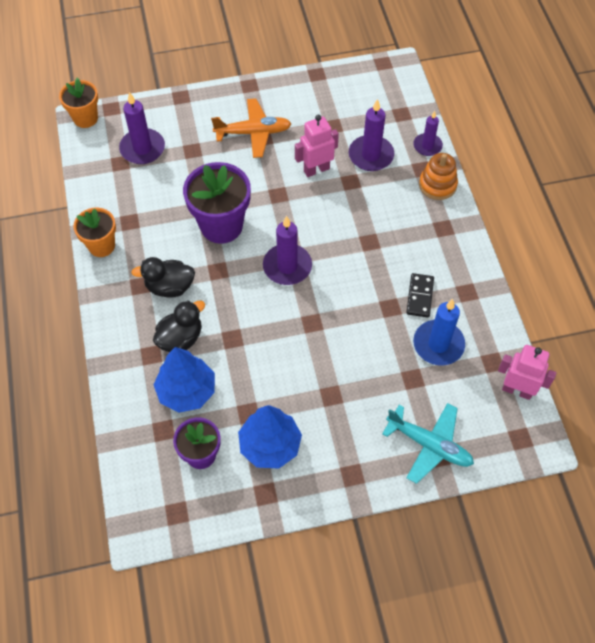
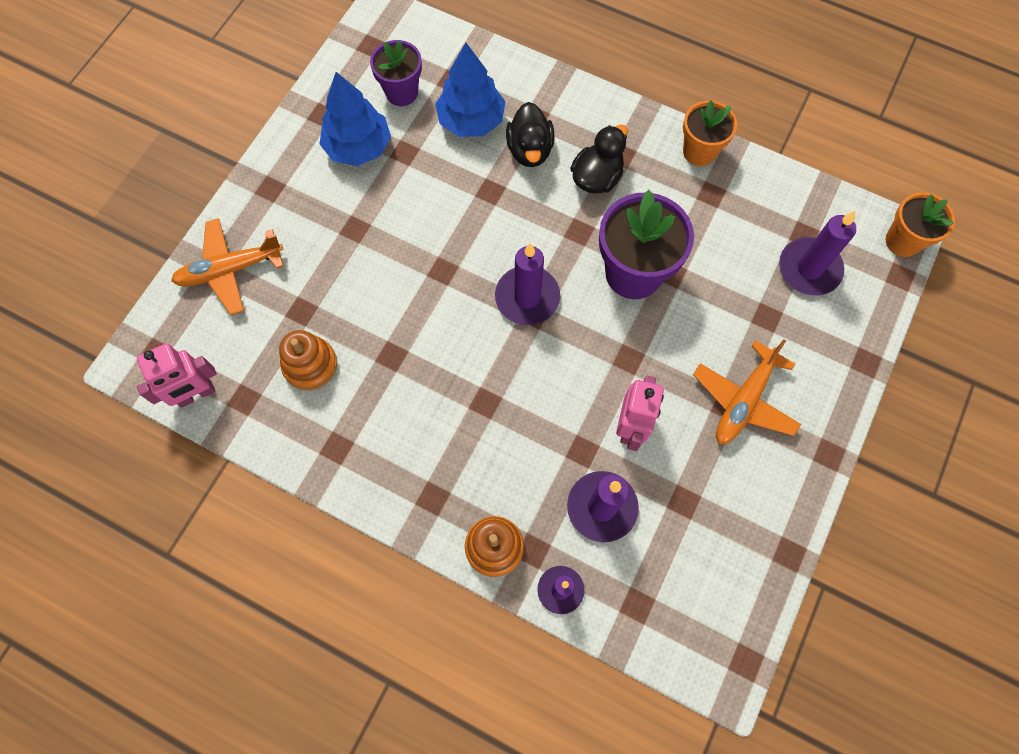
camera: 130 degrees right, 10 degrees up
(420, 296) = (376, 395): black domino -> none
(429, 445) = (230, 270): turquoise plane -> orange plane
(438, 344) = (310, 365): blue candle -> orange stacking toy

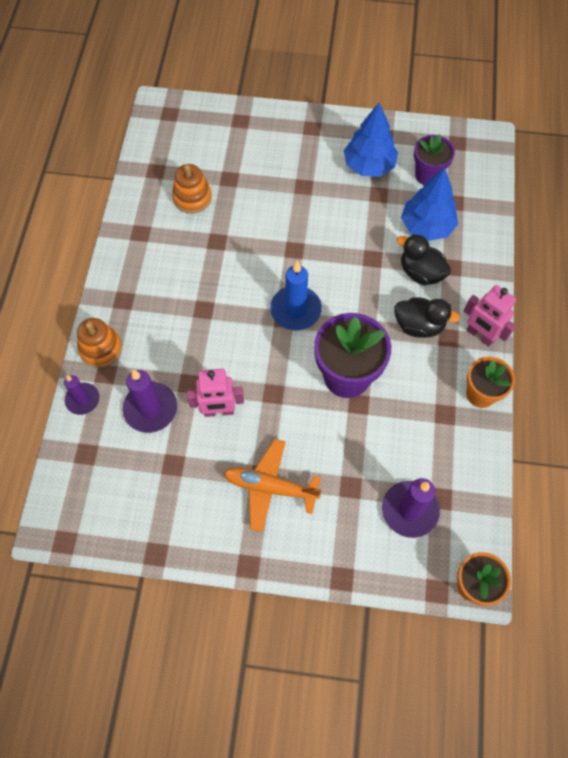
camera: 70 degrees right, 5 degrees down
(196, 394) = (149, 145): pink robot -> pink robot (480, 335)
(230, 270) = (242, 129): orange plane -> none
(527, 297) = (295, 310): purple candle -> blue candle
(530, 150) = (420, 273): black duck -> black duck turned 60 degrees clockwise

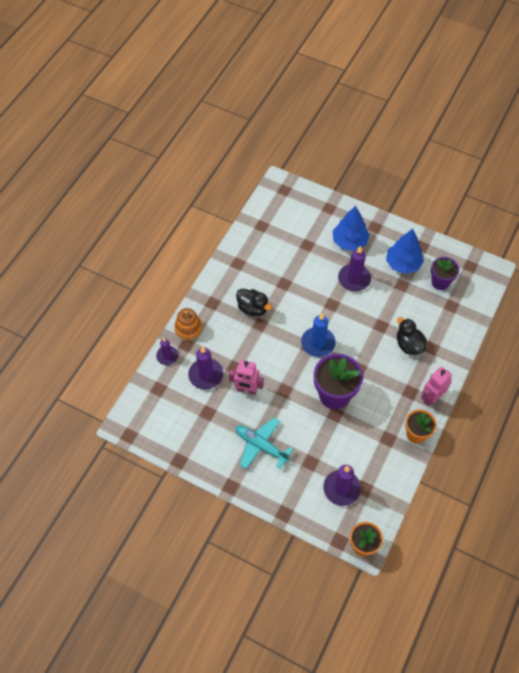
camera: 20 degrees right, 5 degrees down
(192, 197) = (278, 250): orange stacking toy -> none
(270, 487) = (261, 445): orange plane -> turquoise plane
(311, 205) = (354, 279): none -> purple candle
(419, 326) = (393, 378): black duck -> black duck (253, 308)
(426, 226) = (425, 316): blue tree -> blue tree (349, 241)
(480, 335) = (431, 397): pink robot -> pink robot turned 75 degrees clockwise

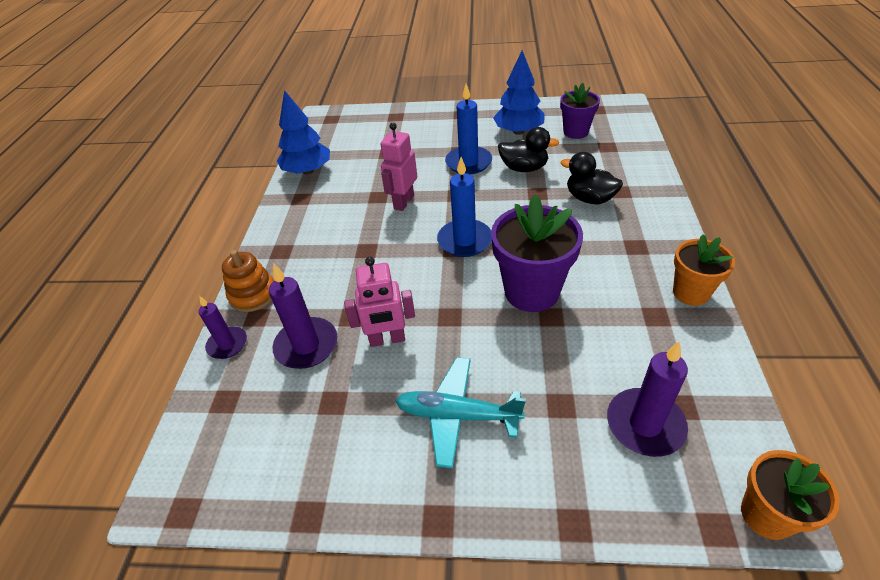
camera: 20 degrees left, 15 degrees down
(253, 308) = (346, 236): black duck -> black duck (524, 168)
(349, 241) = (439, 134): blue tree -> blue tree (307, 171)
(354, 279) = (468, 162): purple candle -> blue candle
(431, 397) = (670, 241): pink robot -> pink robot (403, 202)

